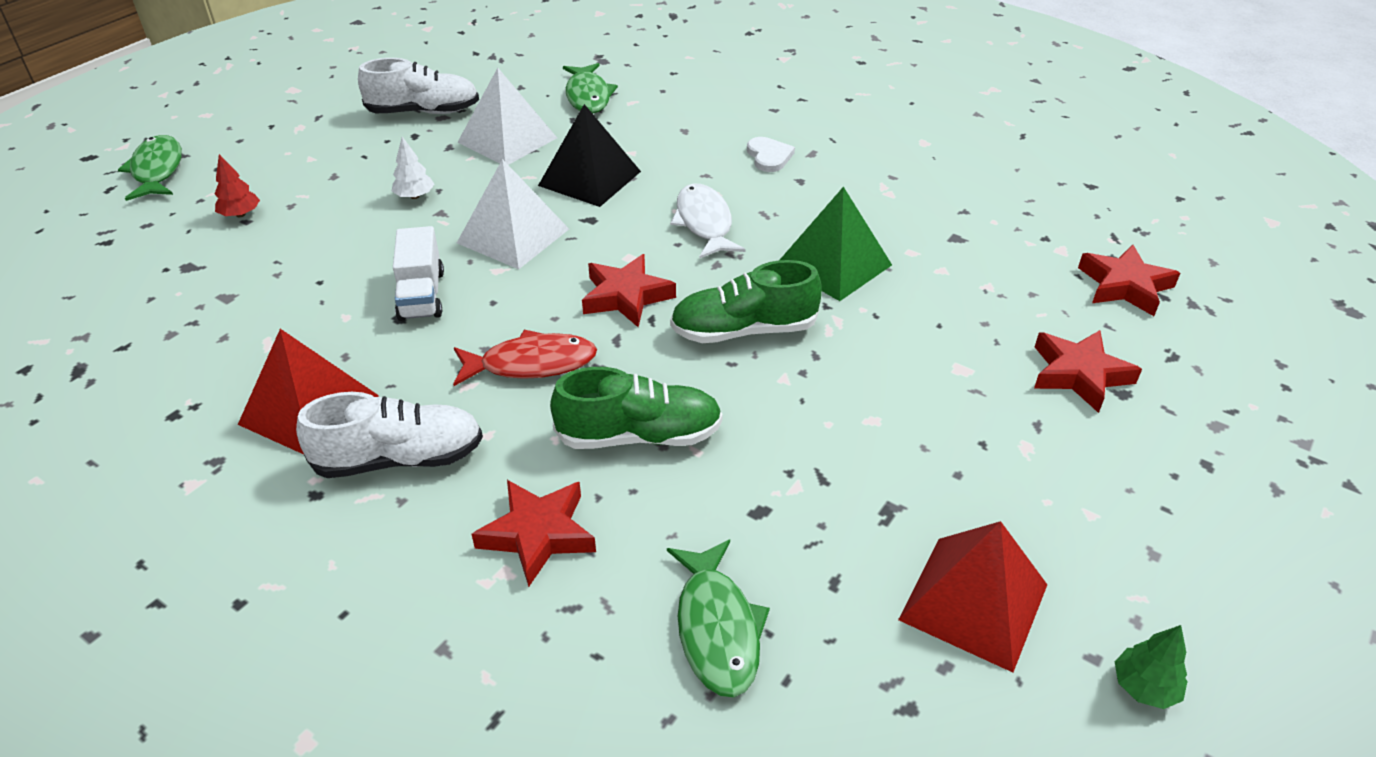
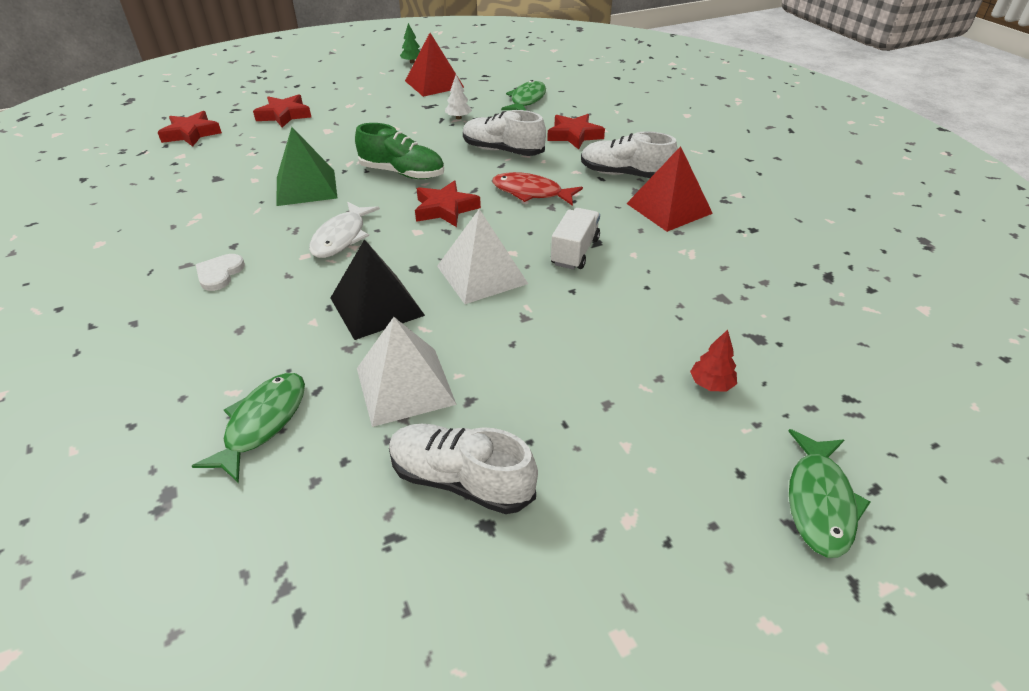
camera: 150 degrees left, 0 degrees up
(415, 196) = (537, 344): white tree -> white tree (458, 118)
(639, 435) = (502, 151): green shoe -> white shoe

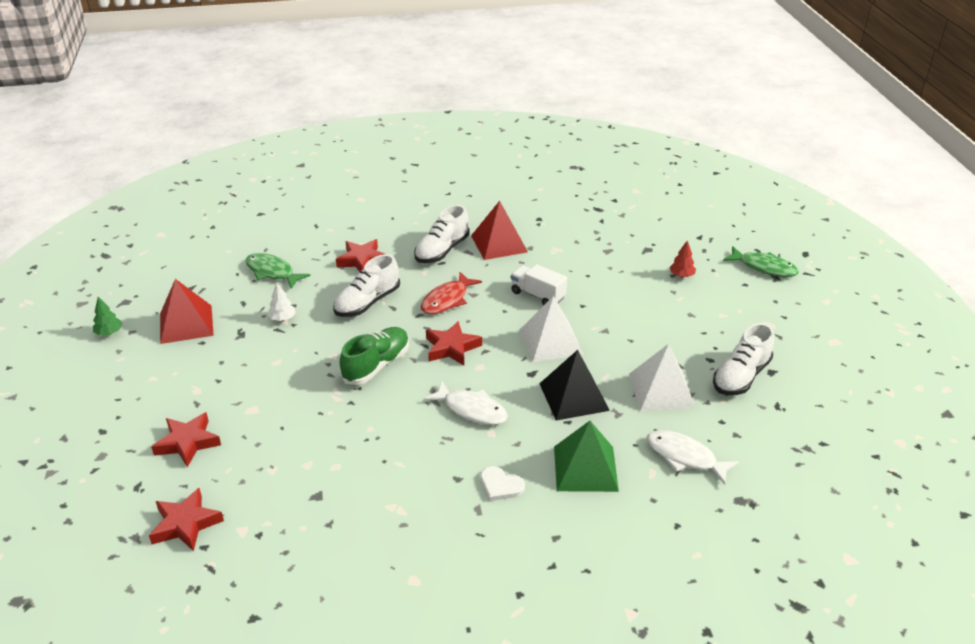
camera: 75 degrees left, 5 degrees down
(263, 423) = (685, 457): green fish -> white fish
(306, 187) = (371, 429): green pyramid -> green pyramid (585, 468)

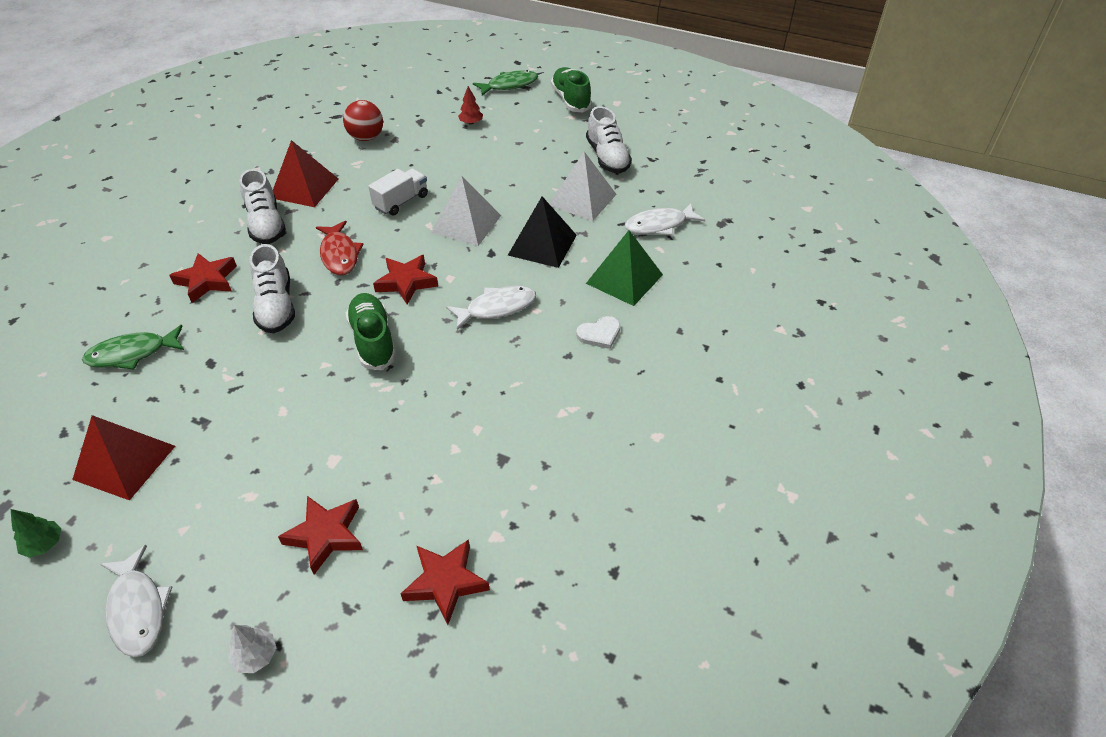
camera: 55 degrees left, 10 degrees up
(86, 396) = (138, 609): none -> white fish
(282, 318) = (220, 377): white tree -> white tree (256, 656)
(537, 295) = (401, 202): white truck -> white truck turned 150 degrees clockwise
(591, 237) = (366, 138): none -> red ball
(795, 312) = (571, 100): none -> green shoe

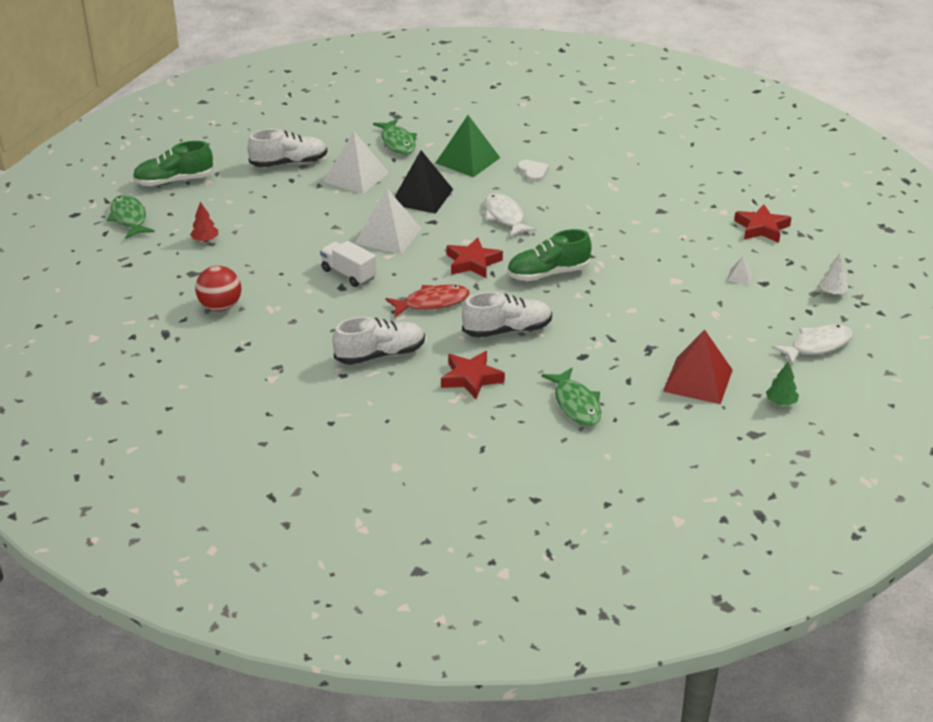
camera: 90 degrees left, 10 degrees down
(304, 188) = (316, 338): red pyramid -> none
(325, 535) = (740, 276): red star -> white pyramid
(659, 225) = (397, 142): white fish -> green fish

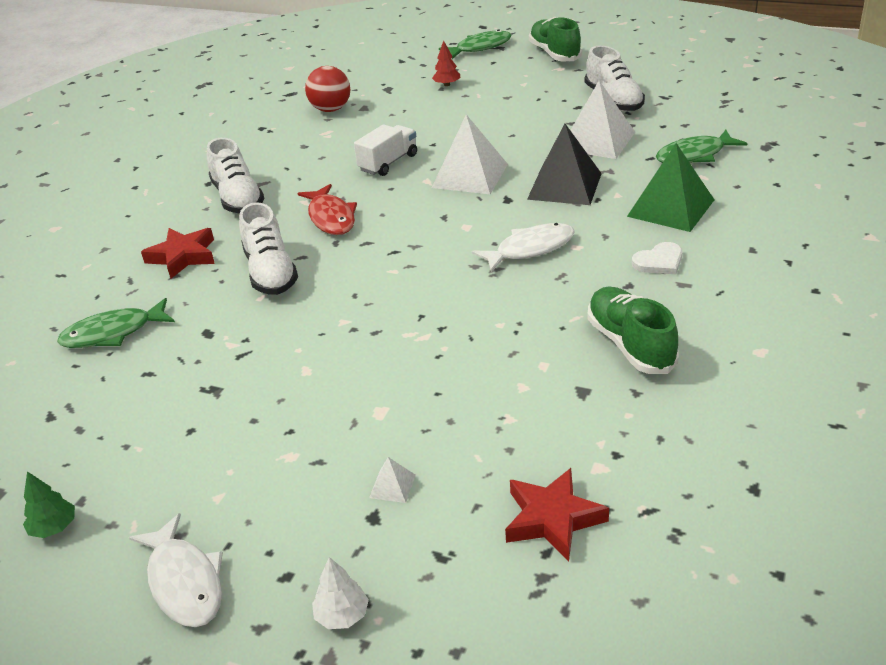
camera: 90 degrees right, 0 degrees up
(472, 262) = (416, 235): red star -> none
(548, 273) = (394, 293): green shoe -> green shoe (630, 344)
(698, 380) = (130, 438): red pyramid -> none

